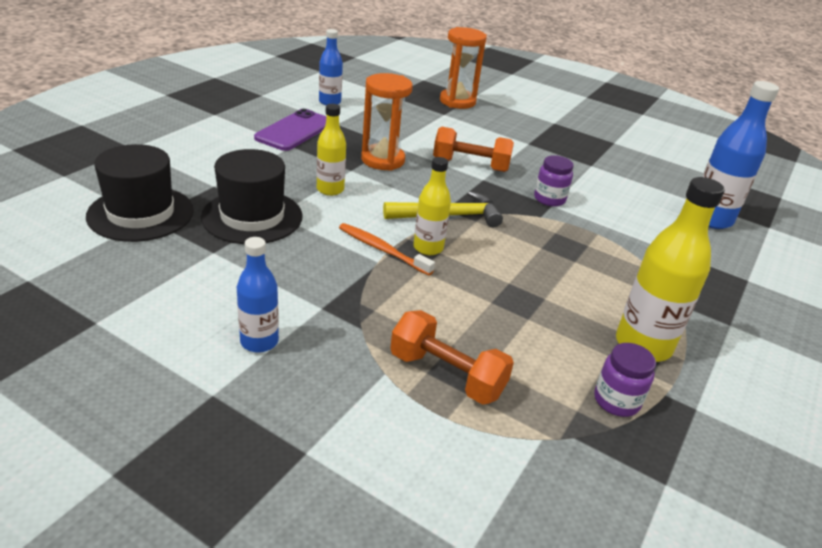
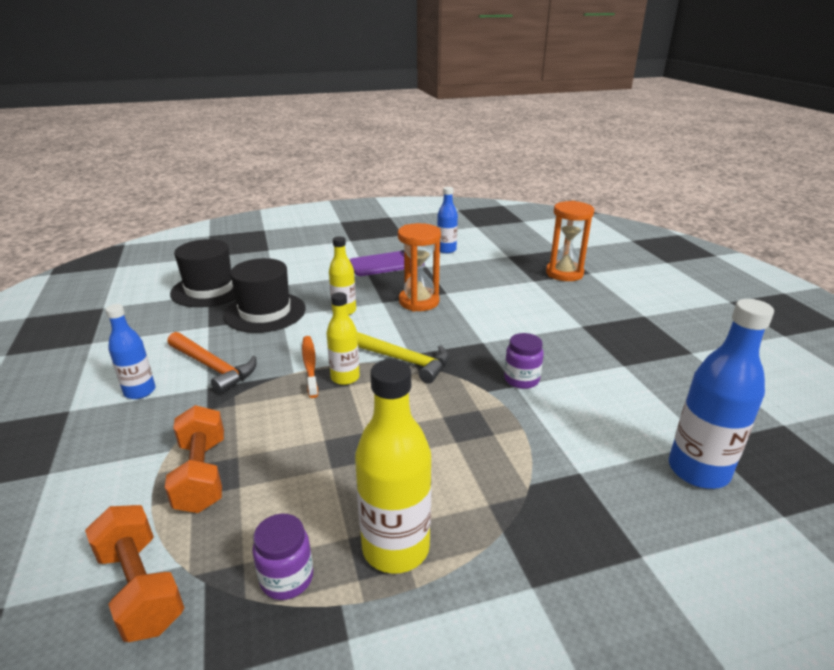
camera: 45 degrees right, 5 degrees down
(294, 288) = (213, 367): none -> orange hammer
(470, 165) = (489, 327): orange dumbbell -> orange dumbbell (140, 588)

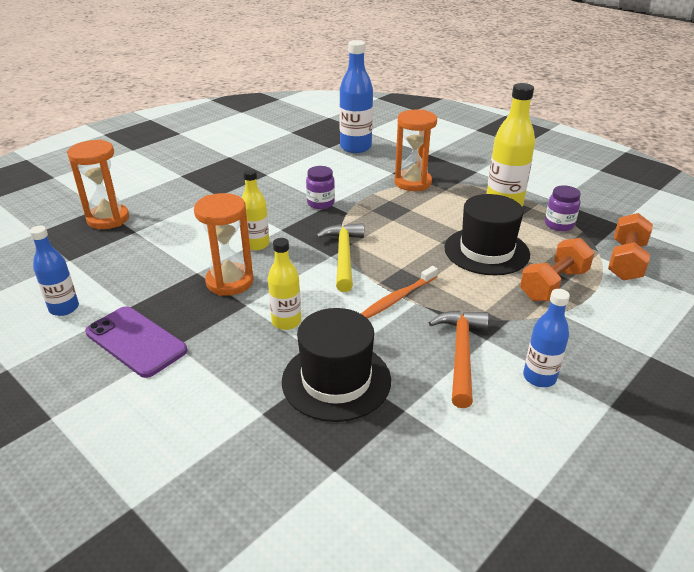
camera: 120 degrees left, 5 degrees up
(209, 289) = (321, 479): black hat -> black hat (486, 251)
(345, 378) = (394, 273): yellow bottle -> yellow bottle (257, 244)
(532, 478) = (412, 183): none -> orange hourglass

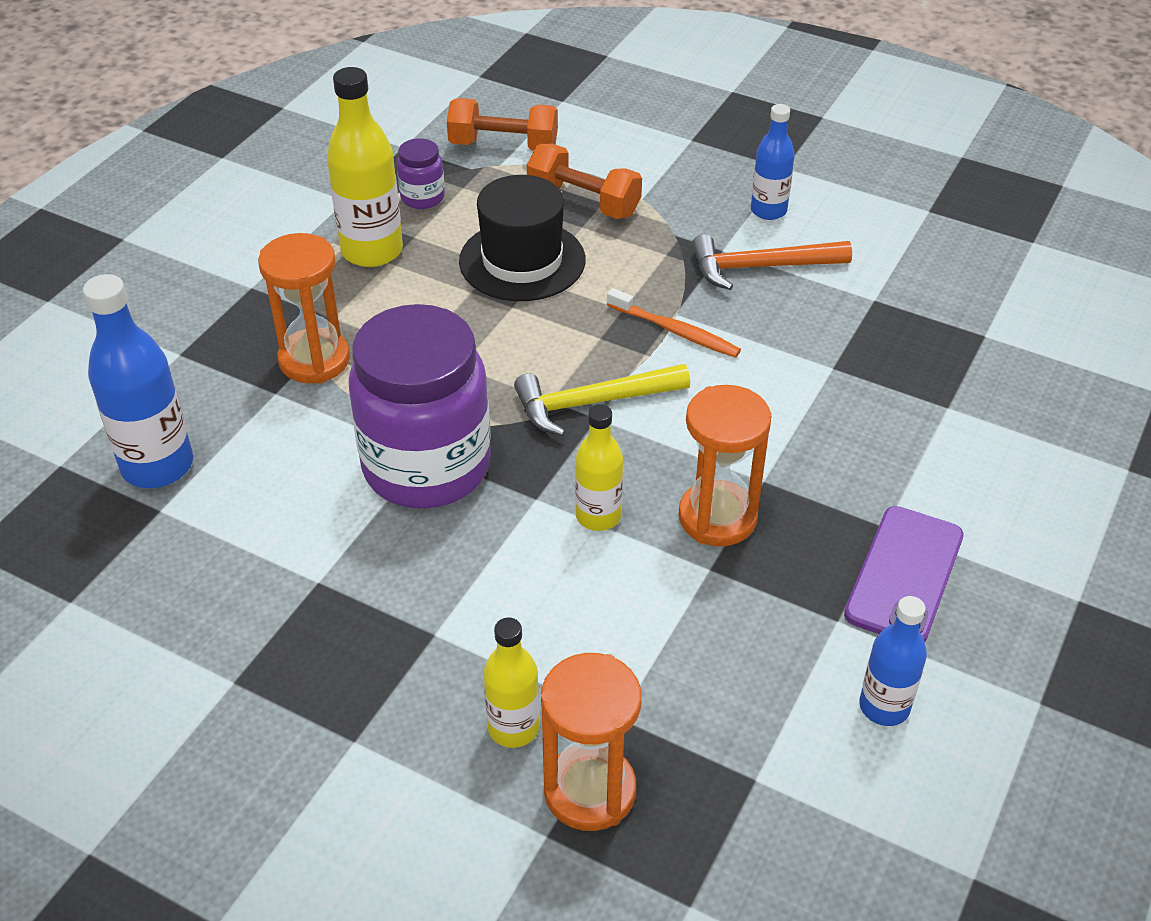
camera: 105 degrees left, 10 degrees up
(286, 322) = (779, 427): yellow bottle -> yellow bottle (513, 728)
(320, 203) = (427, 467): purple jar -> purple jar, size x2.39
(336, 380) = (861, 358): black hat -> none

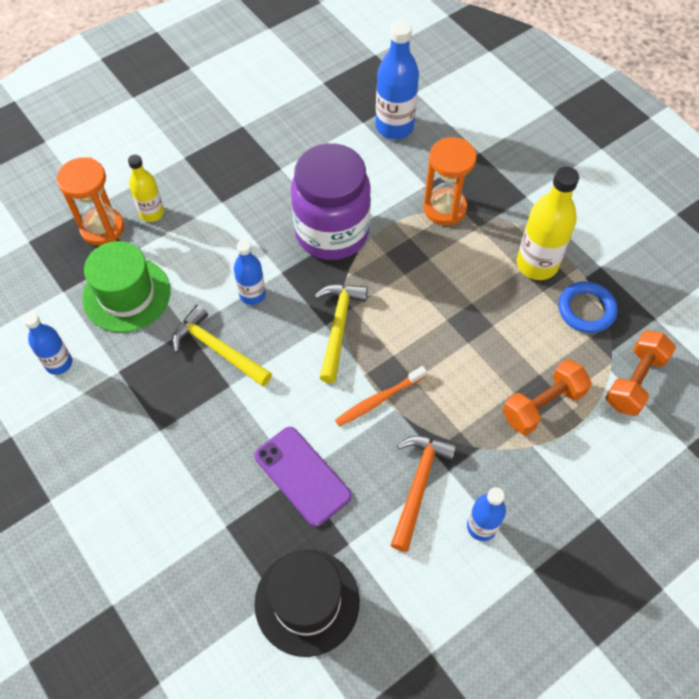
camera: 115 degrees right, 15 degrees up
(422, 197) = (586, 310): purple jar -> blue ring
(522, 261) = (491, 342): black hat -> black hat (307, 602)
(598, 516) = (252, 295): yellow bottle -> blue bottle
(701, 679) = (126, 294): none -> green hat
(717, 517) = (218, 349): orange hourglass -> yellow hammer
(904, 575) = (123, 420): purple phone -> purple phone (302, 476)

